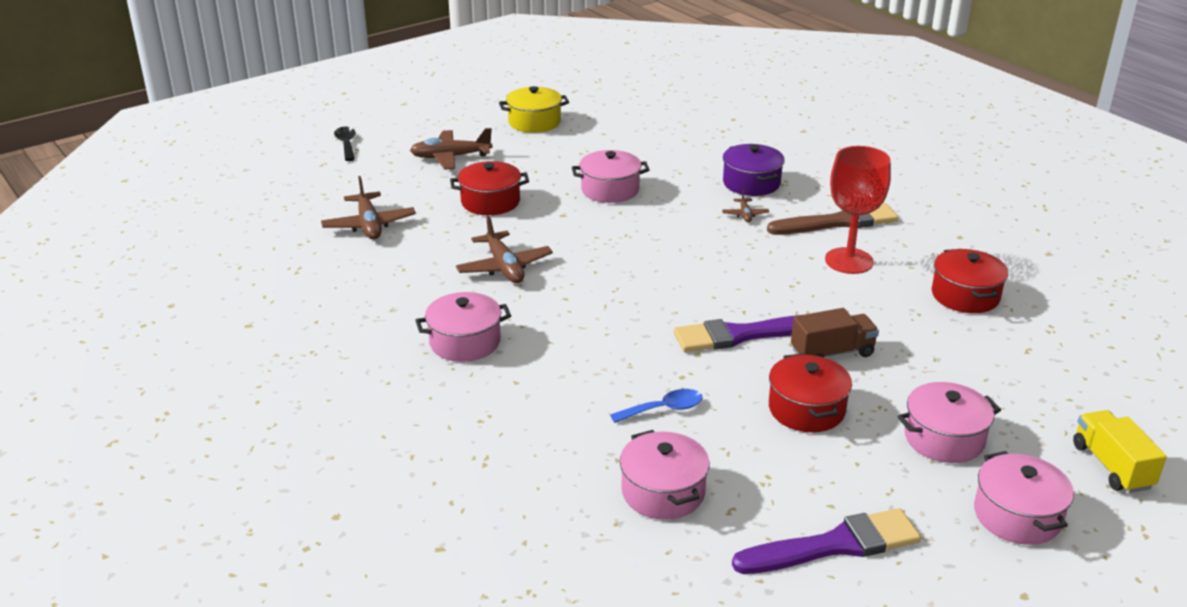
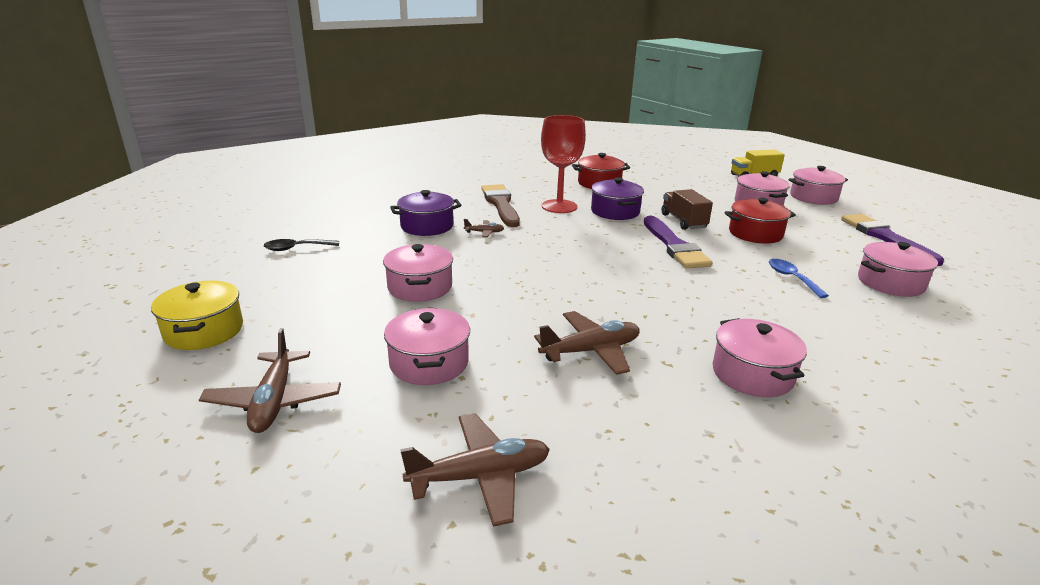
camera: 90 degrees left, 5 degrees down
(346, 144) = (132, 542): black spoon -> black spoon (296, 248)
(490, 202) = (429, 363): red pot -> pink pot
(848, 301) = (615, 211): none -> purple pot

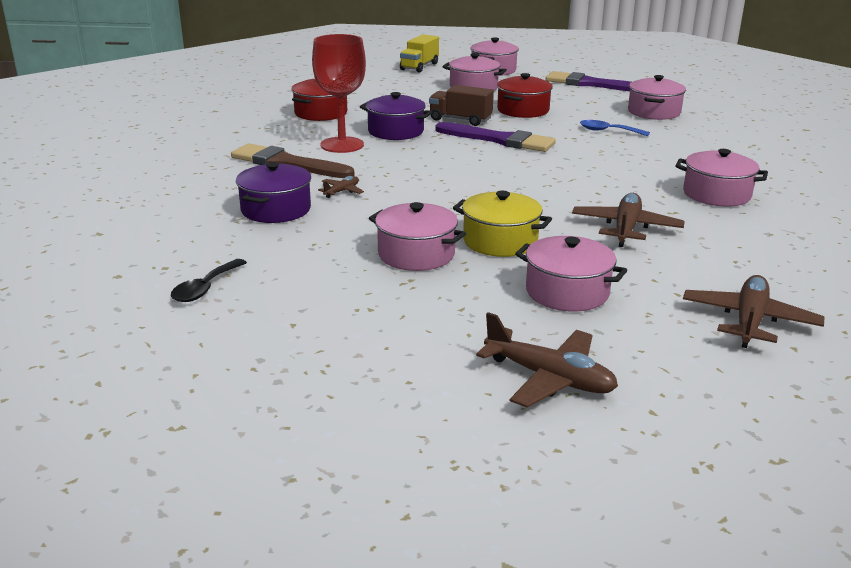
camera: 50 degrees left, 0 degrees up
(204, 331) = (345, 388): yellow pot -> yellow pot (500, 241)

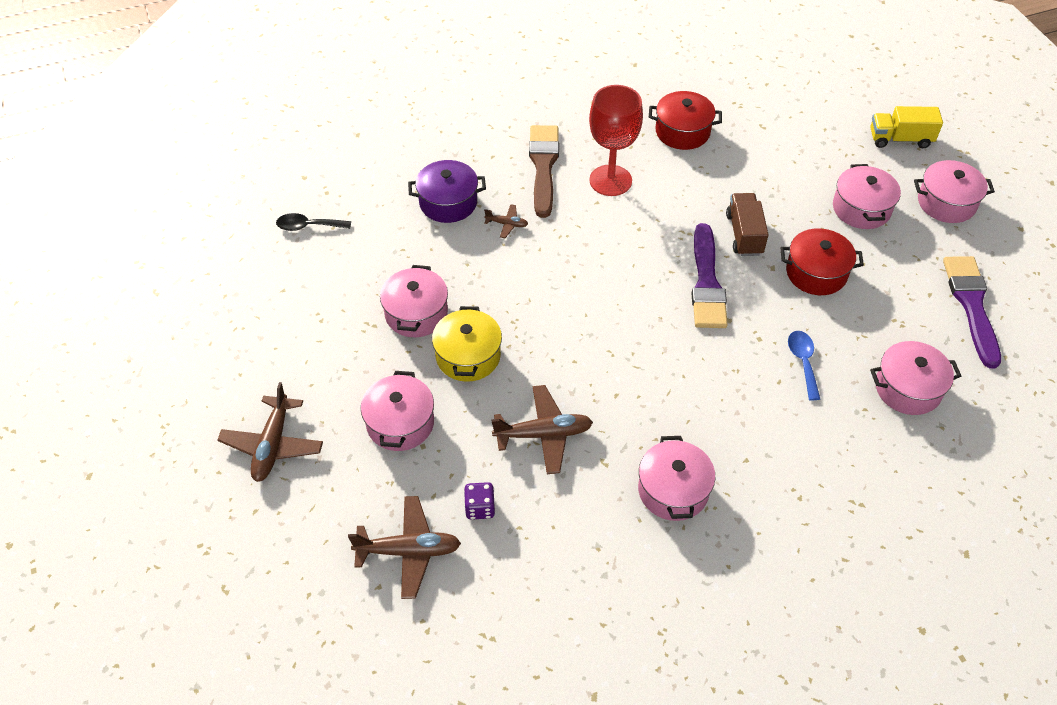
camera: 65 degrees right, 25 degrees up
(395, 131) = (672, 201): purple pot -> none
(704, 274) = (480, 508): none -> purple dice

